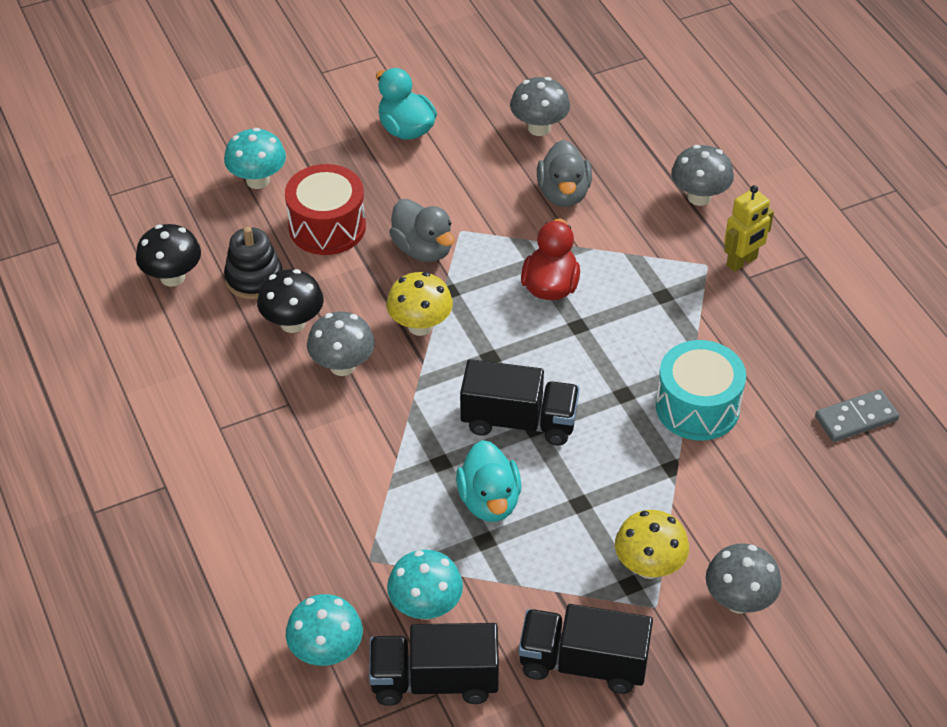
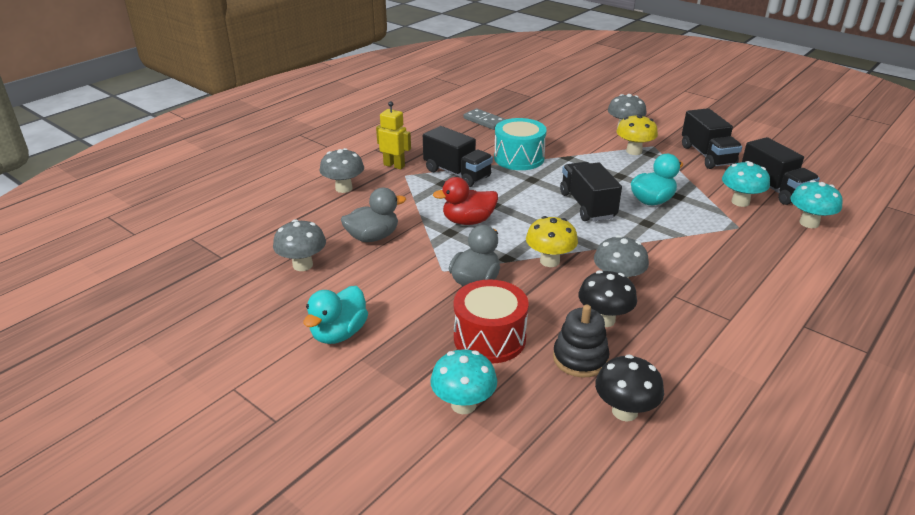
camera: 115 degrees left, 15 degrees down
(683, 319) = (457, 173): none -> black truck

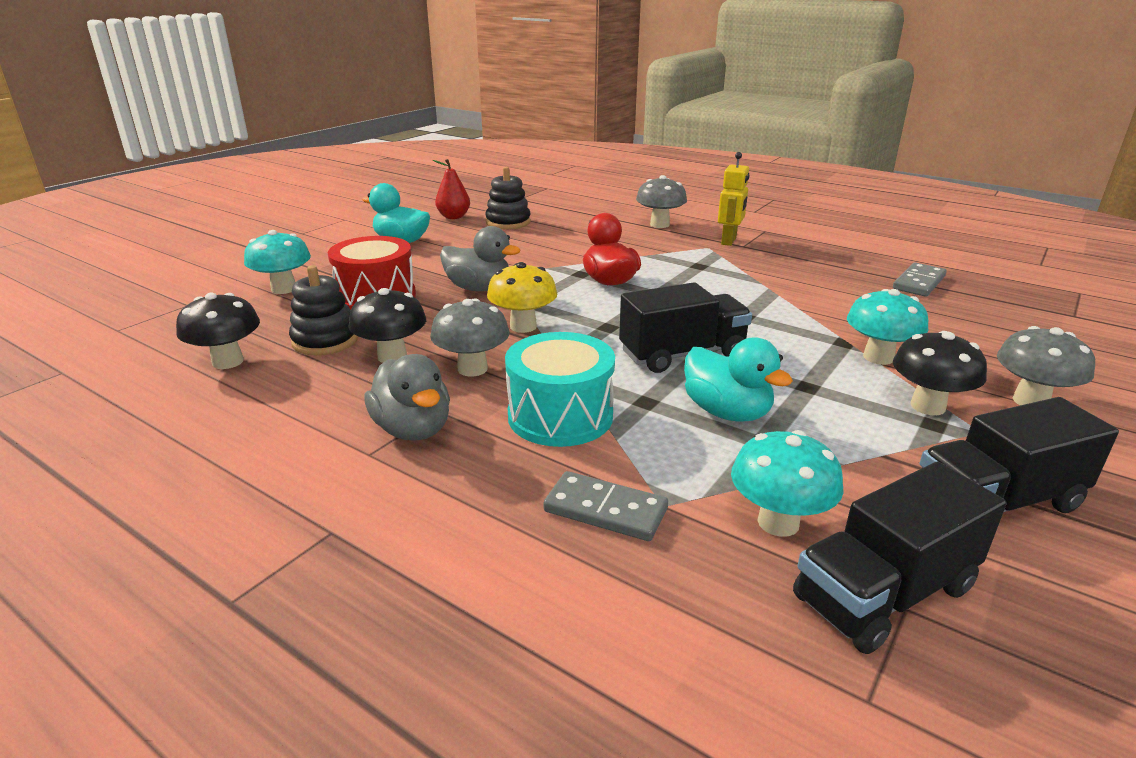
camera: 85 degrees right, 5 degrees down
(267, 300) = (453, 217): none -> red pear
(302, 265) = (508, 222): grey mushroom -> black stacking toy
(373, 237) = (562, 242): grey duck -> grey duck (413, 429)
(457, 173) = (730, 272): black truck -> none
(519, 158) = (808, 307): turquoise drum -> turquoise drum (560, 416)
(634, 151) = (927, 406): yellow mushroom -> black mushroom
(750, 242) = (605, 510): none -> grey domino
(809, 223) = (720, 626): turquoise mushroom -> turquoise mushroom (878, 357)

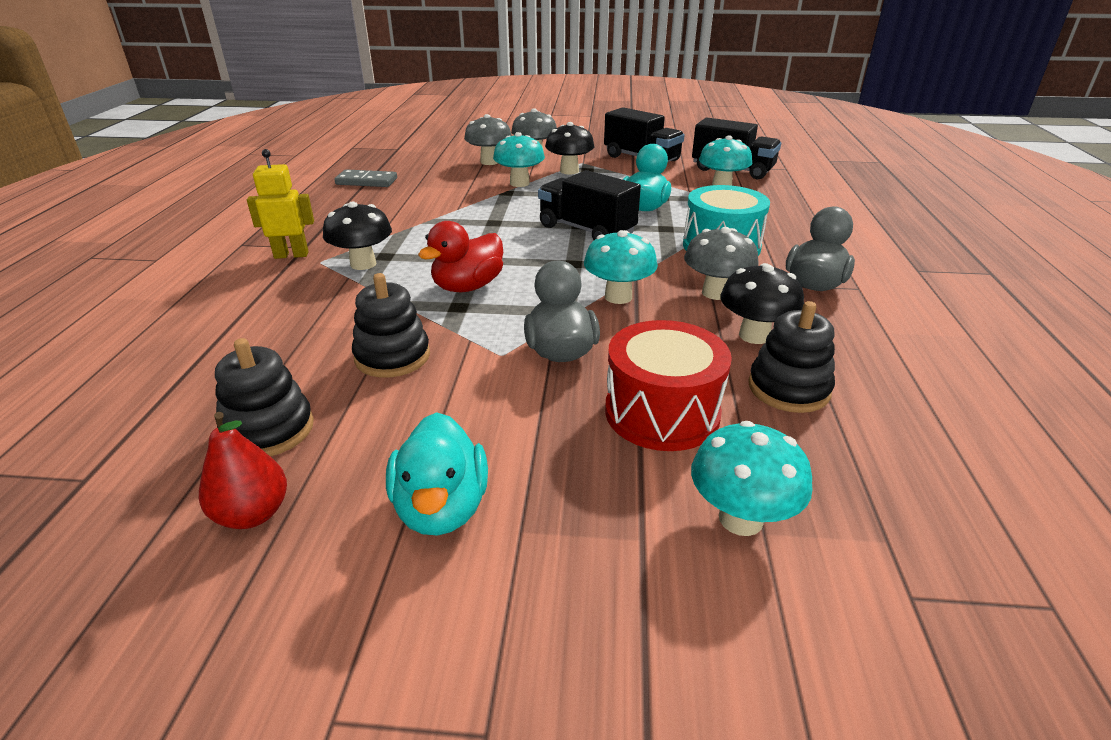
camera: 120 degrees left, 5 degrees up
(228, 362) = (910, 426): black mushroom -> black mushroom (363, 264)
(523, 326) = (618, 297): yellow mushroom -> turquoise mushroom
(539, 249) = (392, 356): none -> black stacking toy
(605, 510) = (777, 217): grey domino -> none
(659, 224) = (237, 303): grey mushroom -> grey mushroom (489, 162)

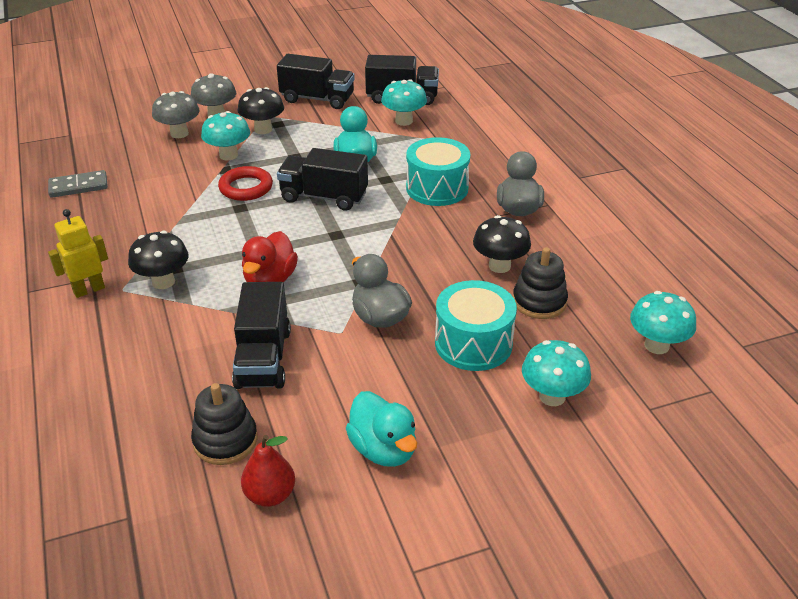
camera: 25 degrees left, 5 degrees up
(392, 356) = (263, 358): black stacking toy -> black truck
(513, 209) = (246, 188): none -> red ring
(618, 297) = (390, 258): turquoise mushroom -> turquoise mushroom (656, 345)
(662, 412) = (473, 343): red drum -> turquoise drum
(715, 293) = (456, 235): grey mushroom -> none

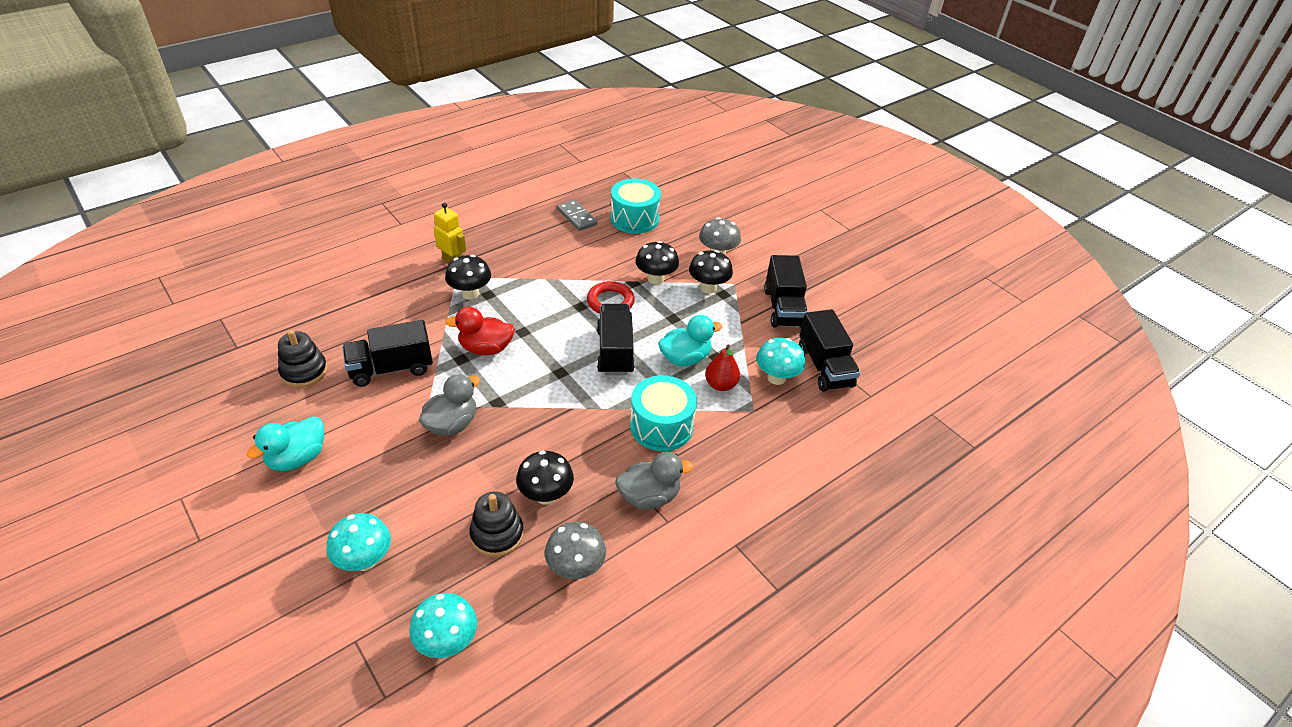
camera: 70 degrees right, 5 degrees up
(179, 133) = (676, 243): grey mushroom -> grey mushroom (575, 568)
(228, 155) = (655, 279): turquoise mushroom -> black mushroom
(270, 495) = (253, 407): red pear -> red pear (720, 385)
(473, 343) = (428, 493): turquoise drum -> turquoise drum (634, 219)

